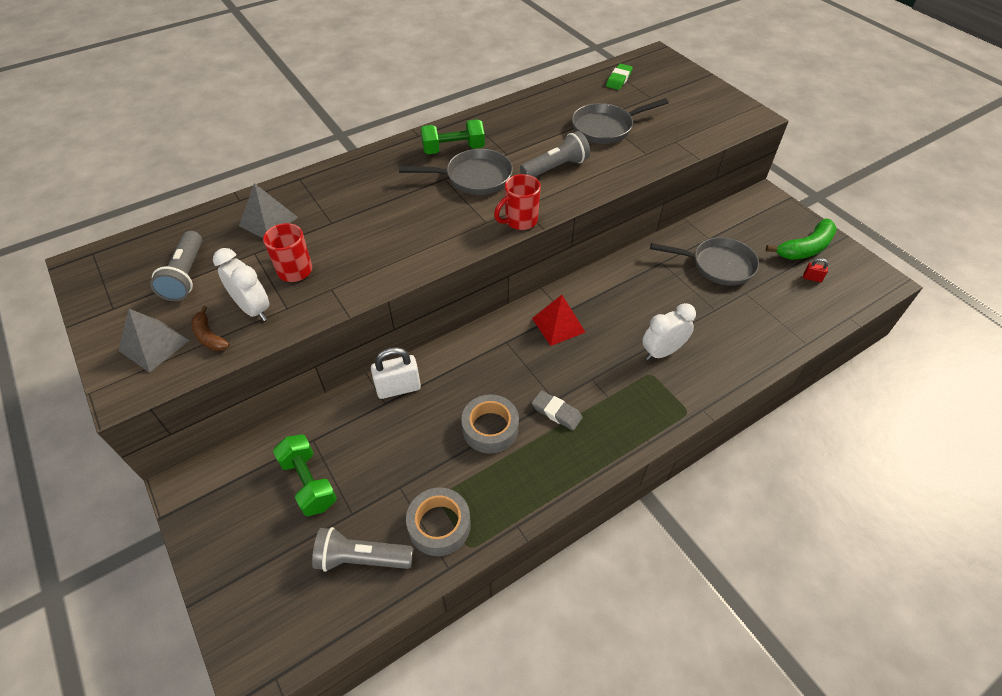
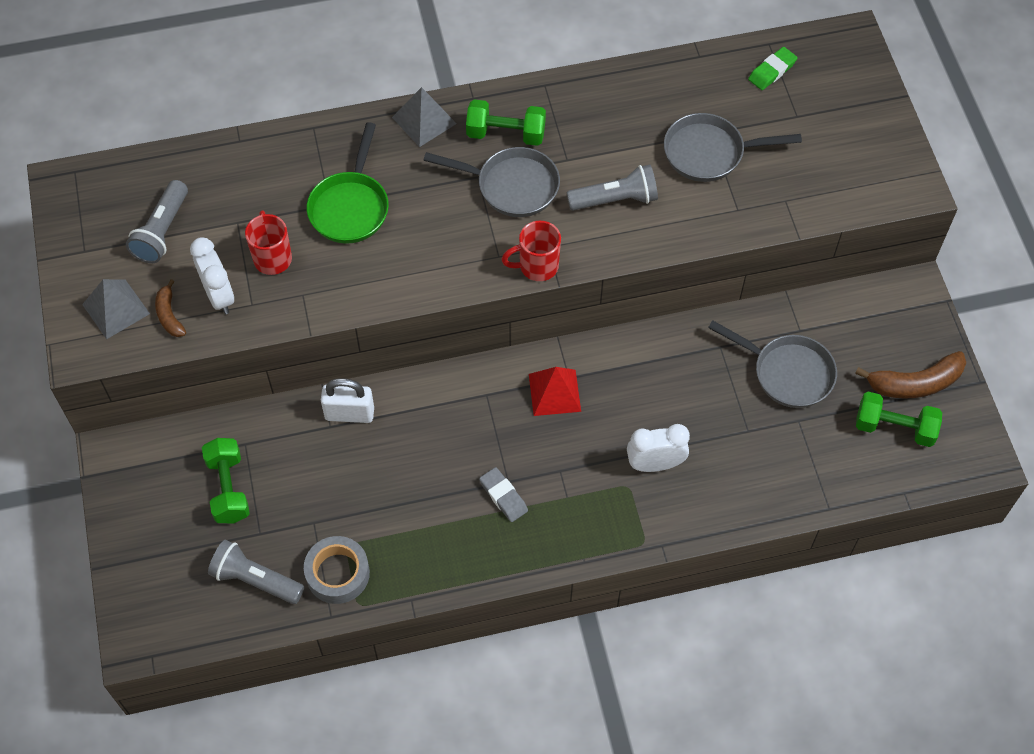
camera: 20 degrees right, 10 degrees up
(268, 221) = (263, 182): grey pyramid -> grey pyramid (424, 120)
(349, 220) = (350, 207): none -> green pan
(490, 428) = (427, 491): grey tape -> none
(805, 248) = (915, 383): green banana -> brown banana
(812, 278) = (894, 427): red padlock -> green dumbbell

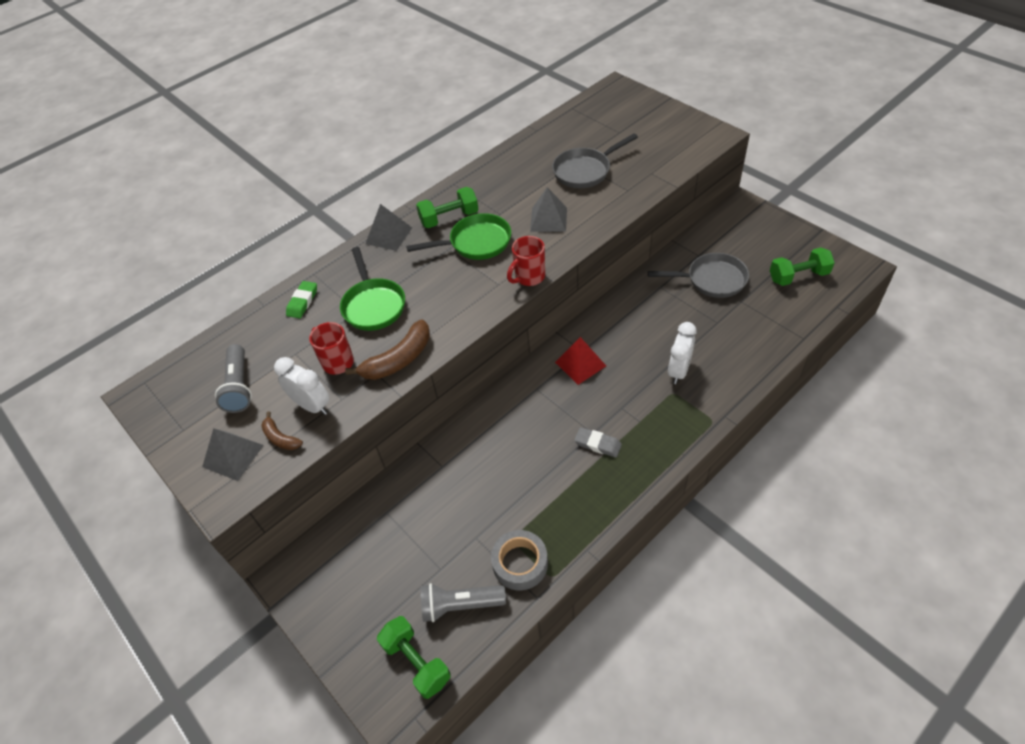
camera: 25 degrees left, 10 degrees down
(228, 488) = (394, 550): green dumbbell -> green dumbbell (417, 662)
(349, 413) = (450, 450): white padlock -> none
(512, 186) = (476, 243): grey pan -> green pan
(615, 199) = (548, 219): grey flashlight -> grey pyramid
(655, 464) = (678, 371): white clock -> white clock turned 150 degrees clockwise
(772, 71) = (585, 119): green eraser -> green eraser (302, 302)
(915, 383) = (787, 248): brown banana -> brown banana (398, 360)

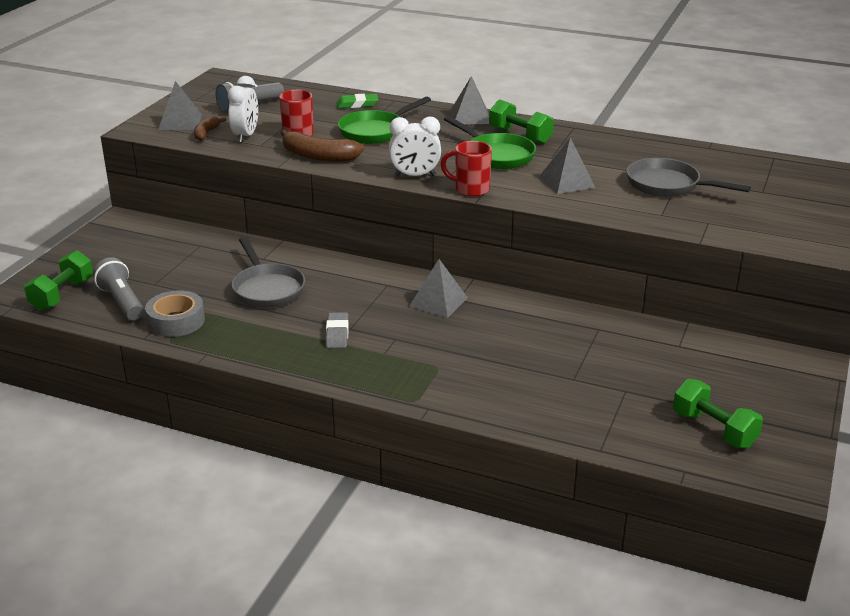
camera: 60 degrees right, 20 degrees down
(580, 364) = (438, 302): red pyramid -> grey pyramid
(678, 371) = (474, 365): white clock -> white clock (415, 175)
(712, 280) = (643, 363): grey pan -> grey pan (267, 289)

